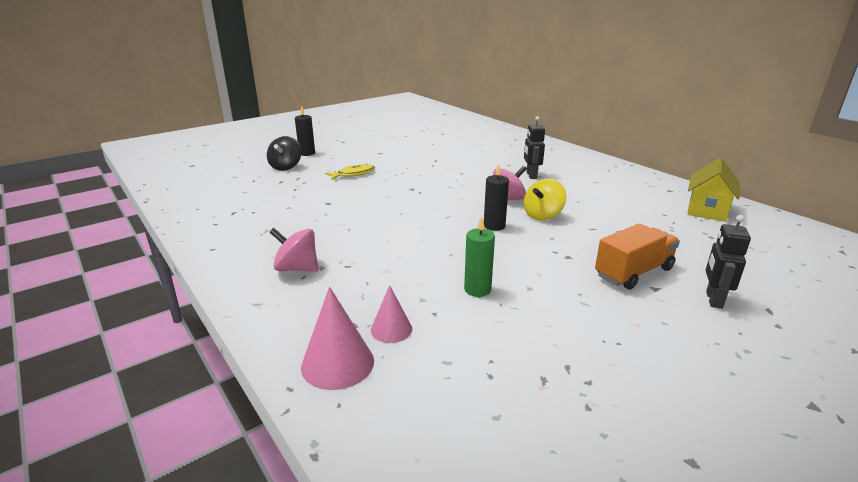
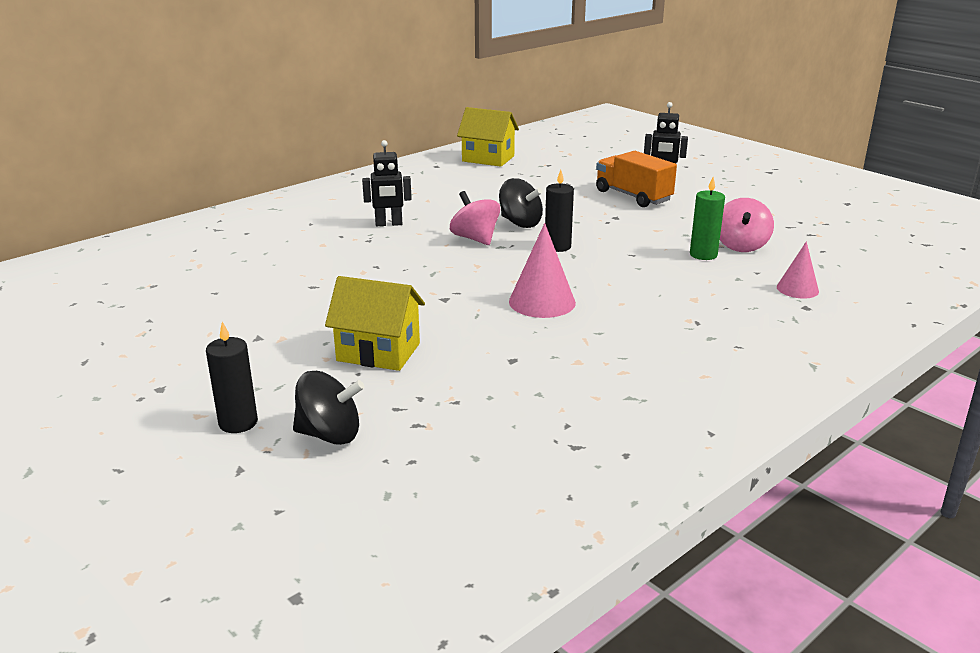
camera: 95 degrees left, 0 degrees up
(297, 268) = (723, 353): pink spinning top -> pink spinning top (741, 246)
(337, 363) = (865, 308): pink cone -> pink cone (542, 302)
(353, 174) = (378, 352): yellow fish -> yellow house
(542, 215) = (520, 223): yellow spinning top -> black spinning top

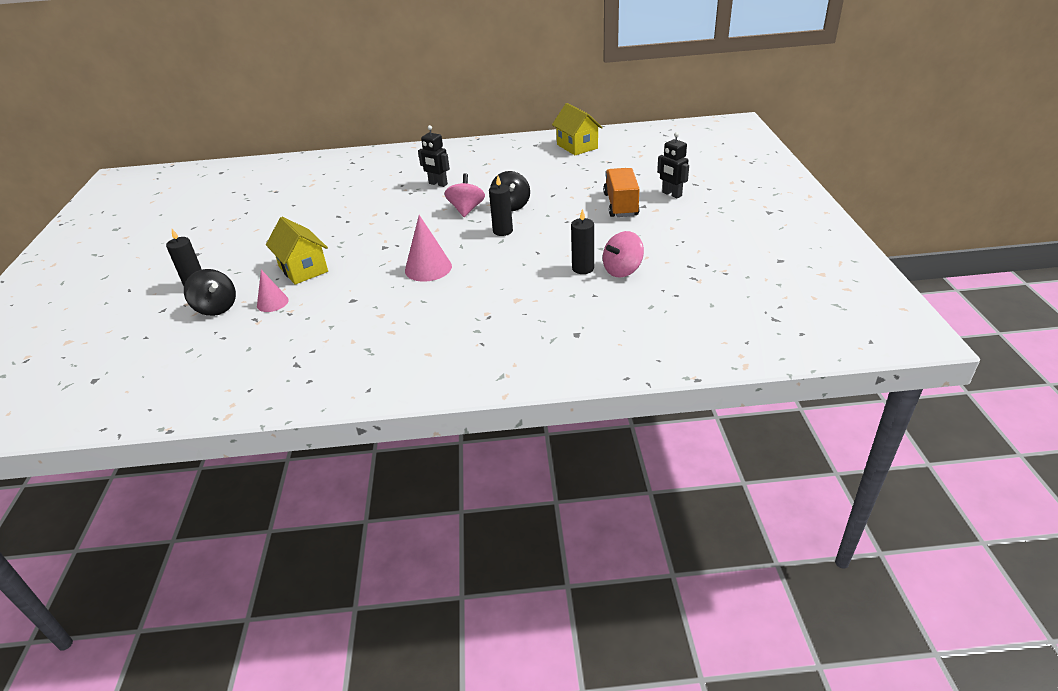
camera: 40 degrees right, 10 degrees up
(703, 255) = (583, 268): green candle -> black candle
(797, 289) = (597, 318): pink cone -> pink cone (272, 302)

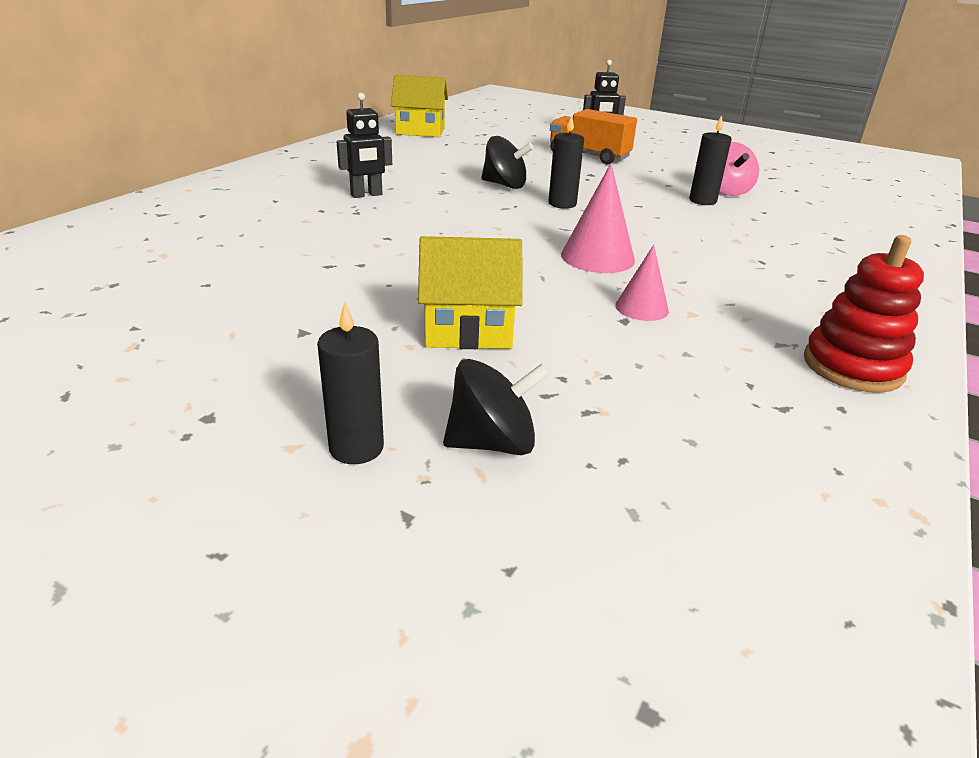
camera: 60 degrees left, 5 degrees down
(272, 302) = (549, 382): pink cone -> pink cone (641, 308)
(359, 376) = (852, 366): none -> red stacking toy
(466, 209) = (472, 202): pink spinning top -> none

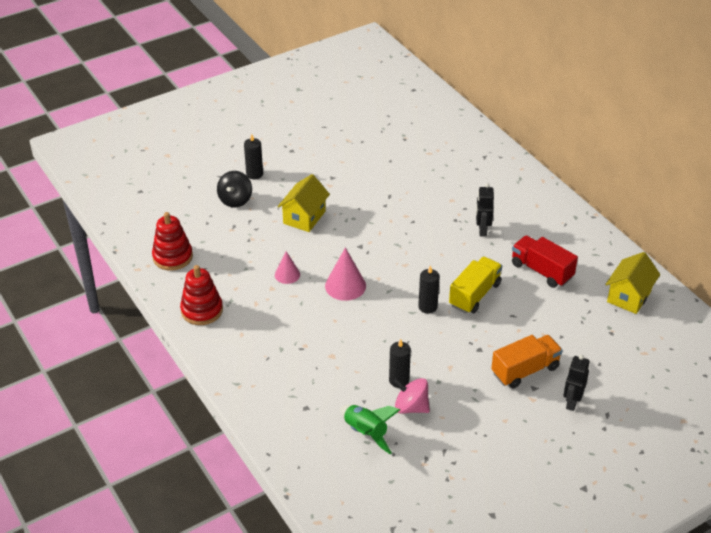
camera: 120 degrees right, 10 degrees up
(419, 162) = (541, 271): none -> red truck
(505, 185) = (474, 295): black spinning top -> yellow truck
(798, 468) = (172, 257): none -> red stacking toy
(801, 204) = (366, 433): none -> green rocket

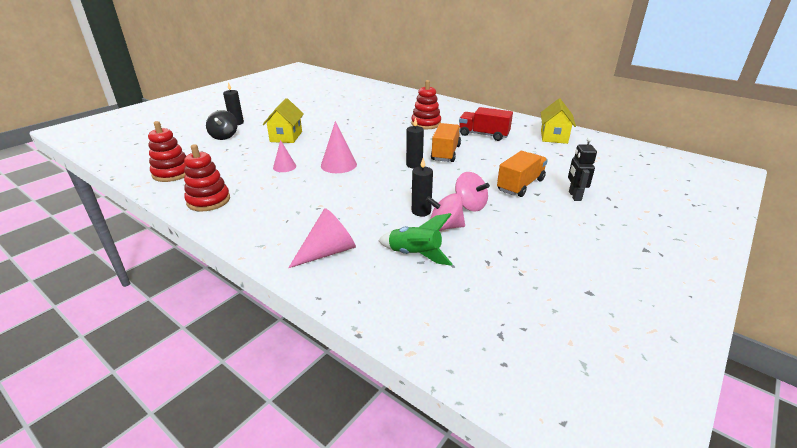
camera: 20 degrees left, 10 degrees down
(292, 407) = (328, 252): none -> pink cone
(452, 385) = (470, 205): none -> pink spinning top
(474, 295) = (445, 153): yellow truck -> orange truck
(482, 230) = (426, 124): black robot -> red stacking toy

